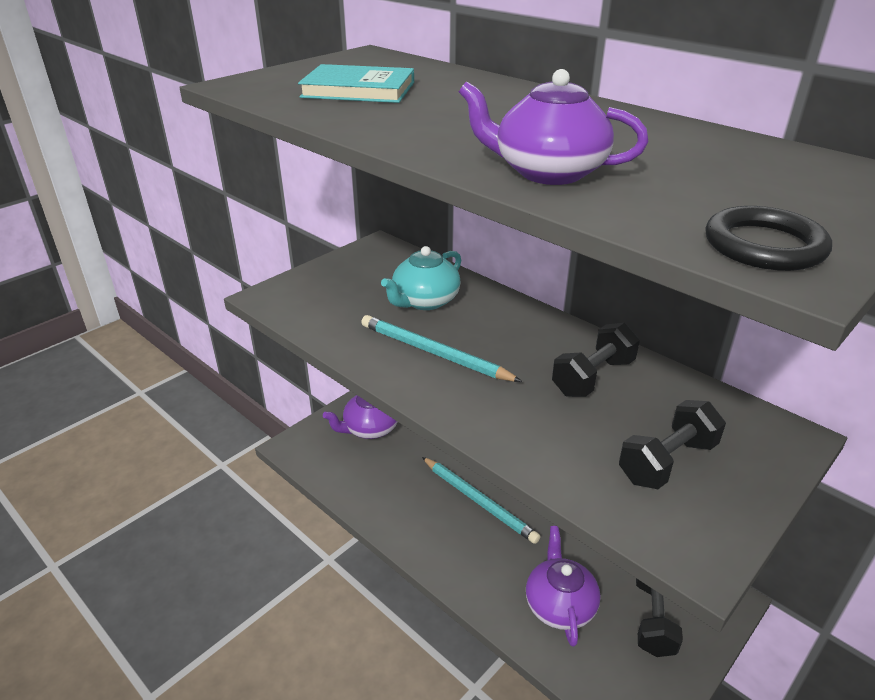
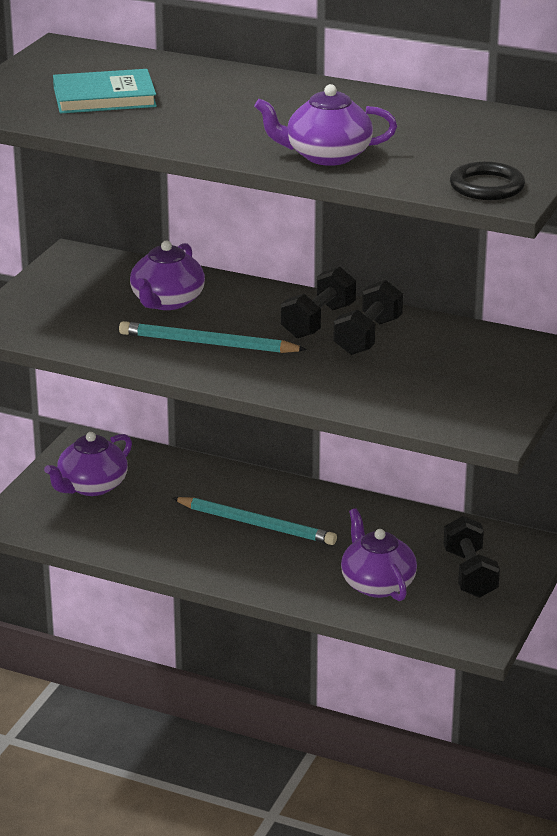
camera: 20 degrees left, 5 degrees down
(424, 301) = (167, 301): turquoise teapot -> purple teapot
(667, 462) = (453, 383): black dumbbell -> black dumbbell (318, 321)

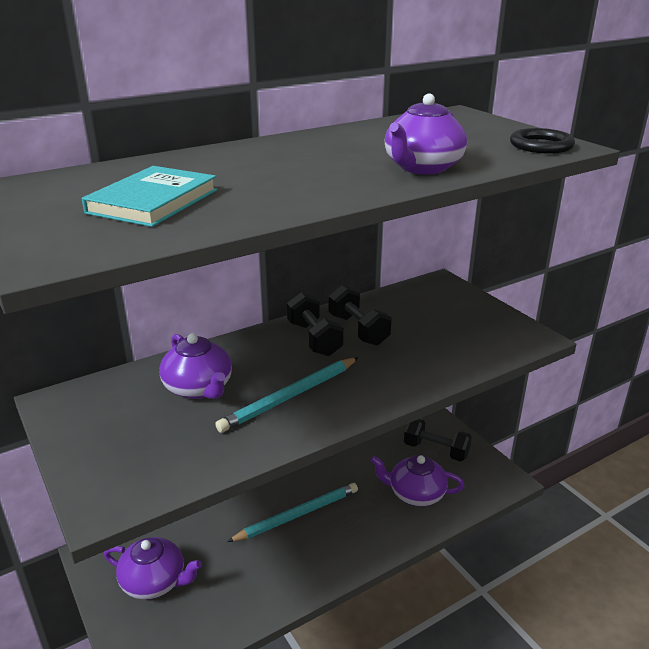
camera: 55 degrees left, 0 degrees up
(91, 486) = (155, 582): purple teapot -> purple teapot turned 60 degrees counterclockwise

